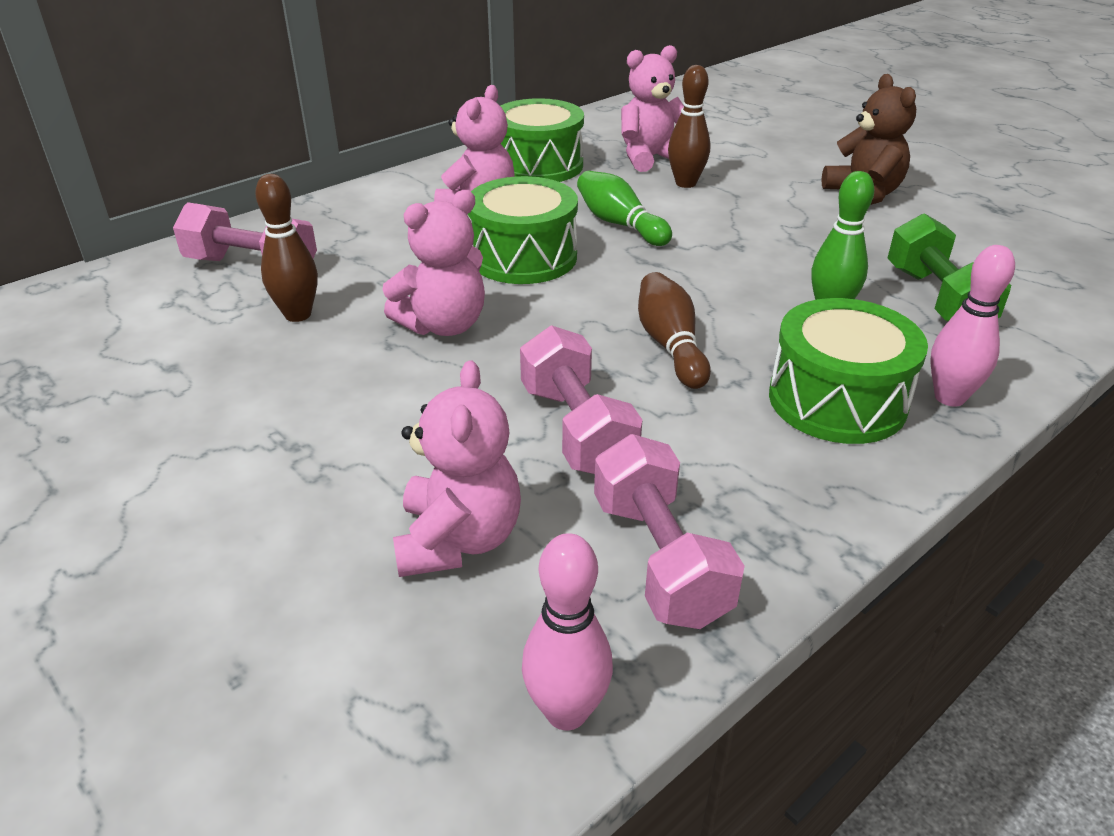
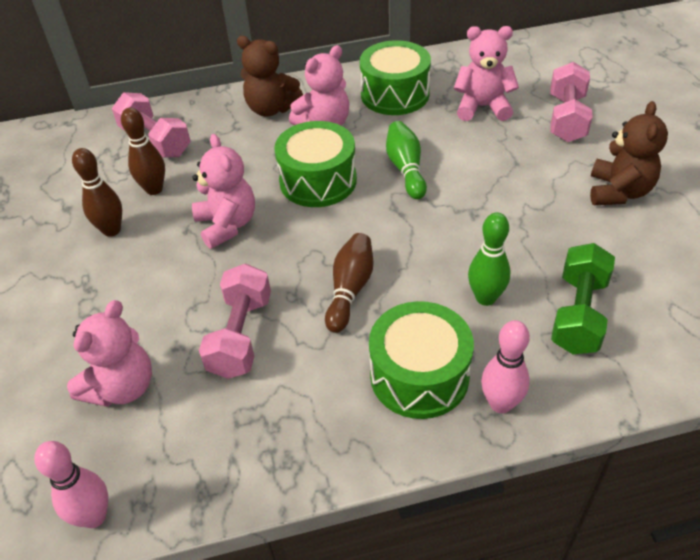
camera: 30 degrees right, 10 degrees up
(392, 205) = (271, 109): none -> brown teddy bear
(443, 325) = (227, 225): pink teddy bear -> pink teddy bear turned 105 degrees counterclockwise
(660, 559) = (212, 446): pink dumbbell -> pink dumbbell (566, 118)
(685, 183) = (487, 141): brown bowling pin -> brown bowling pin (111, 230)

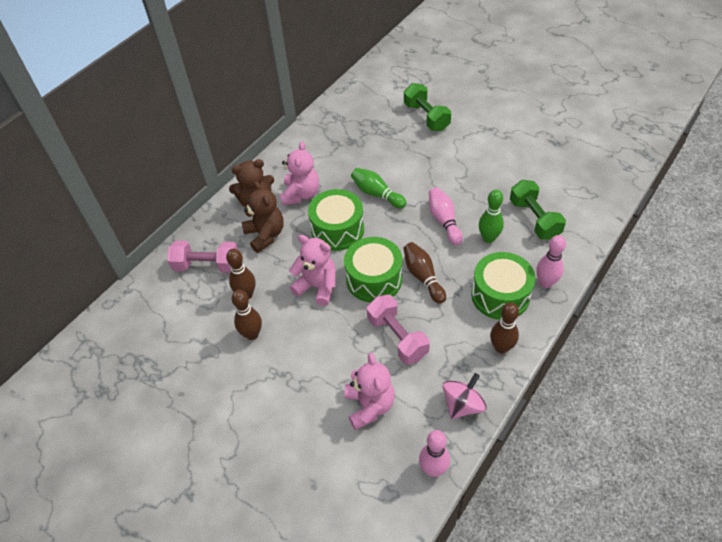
camera: 40 degrees left, 5 degrees up
(216, 470) = (462, 404): none -> pink spinning top
(344, 440) = (501, 347): none -> brown bowling pin
(395, 94) = (320, 152): green drum -> green drum (374, 279)
(451, 243) = (444, 221): none -> pink bowling pin
(482, 107) = (377, 134): pink teddy bear -> none
(566, 118) = (426, 117): pink dumbbell -> green dumbbell
(618, 192) = (490, 145): brown teddy bear -> brown teddy bear (265, 235)

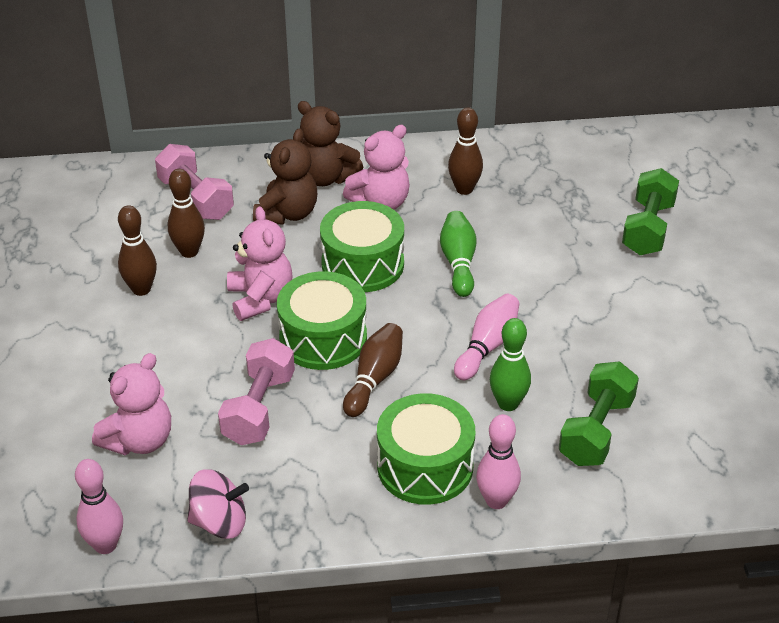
camera: 45 degrees right, 10 degrees down
(501, 347) = (342, 512): brown bowling pin -> brown bowling pin (464, 189)

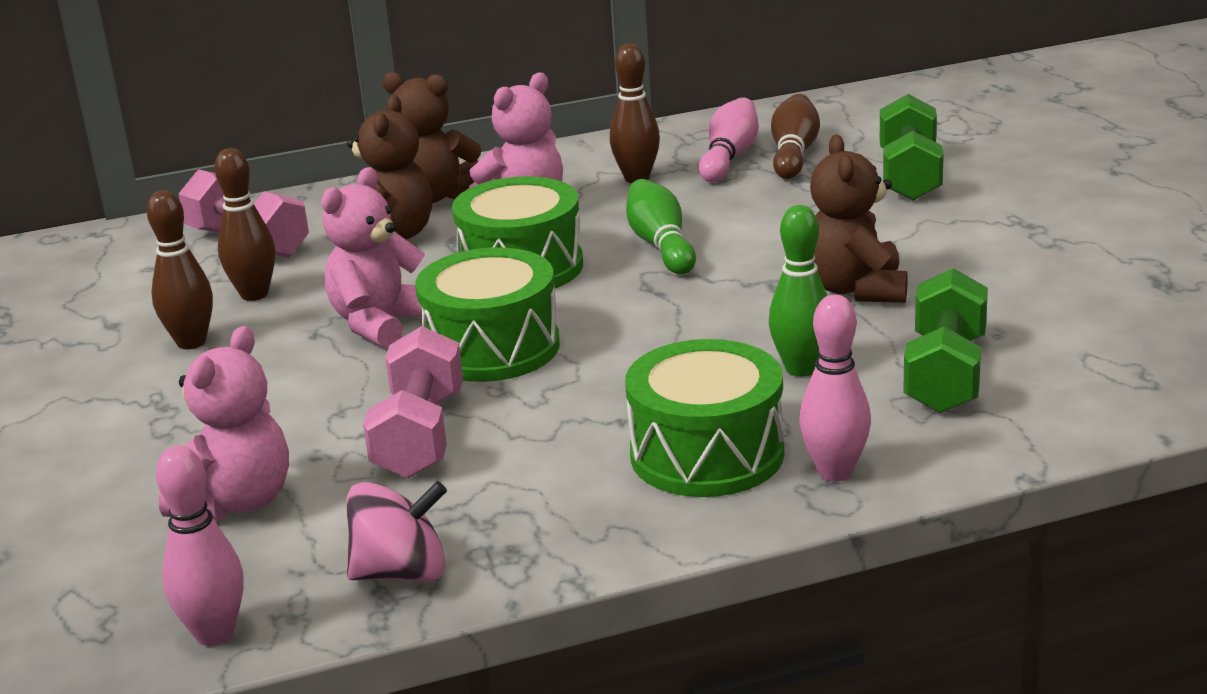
camera: 10 degrees left, 15 degrees down
(260, 299) = (380, 323): pink teddy bear -> pink teddy bear turned 120 degrees counterclockwise
(374, 379) = (587, 376): brown bowling pin -> brown bowling pin (793, 154)
(487, 346) = (741, 317): pink bowling pin -> pink bowling pin (729, 157)
(569, 336) = (856, 289): none -> brown teddy bear

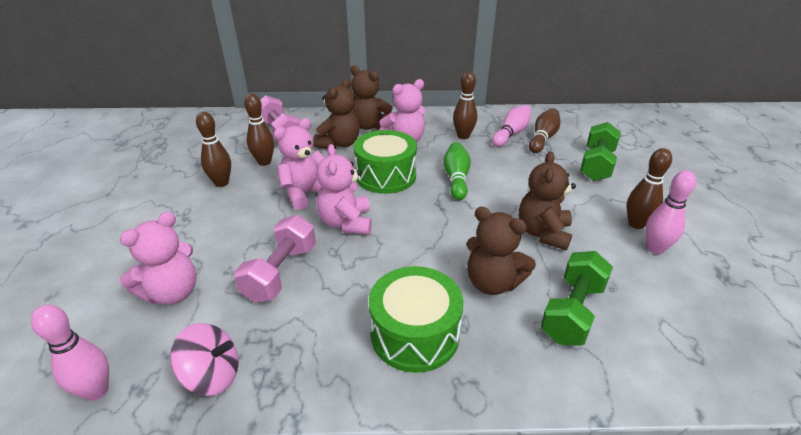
camera: 15 degrees right, 10 degrees up
(492, 348) = (346, 223): green drum -> pink teddy bear
(801, 369) = (492, 283): green bowling pin -> brown teddy bear
(835, 472) = (480, 374): pink bowling pin -> pink bowling pin (655, 249)
(1007, 246) = (636, 224): none -> brown bowling pin

